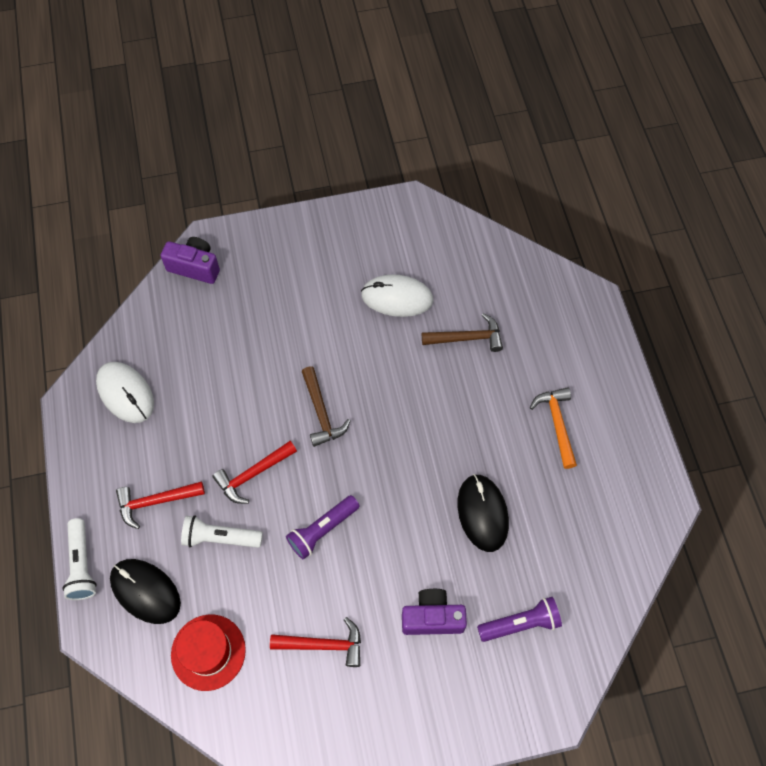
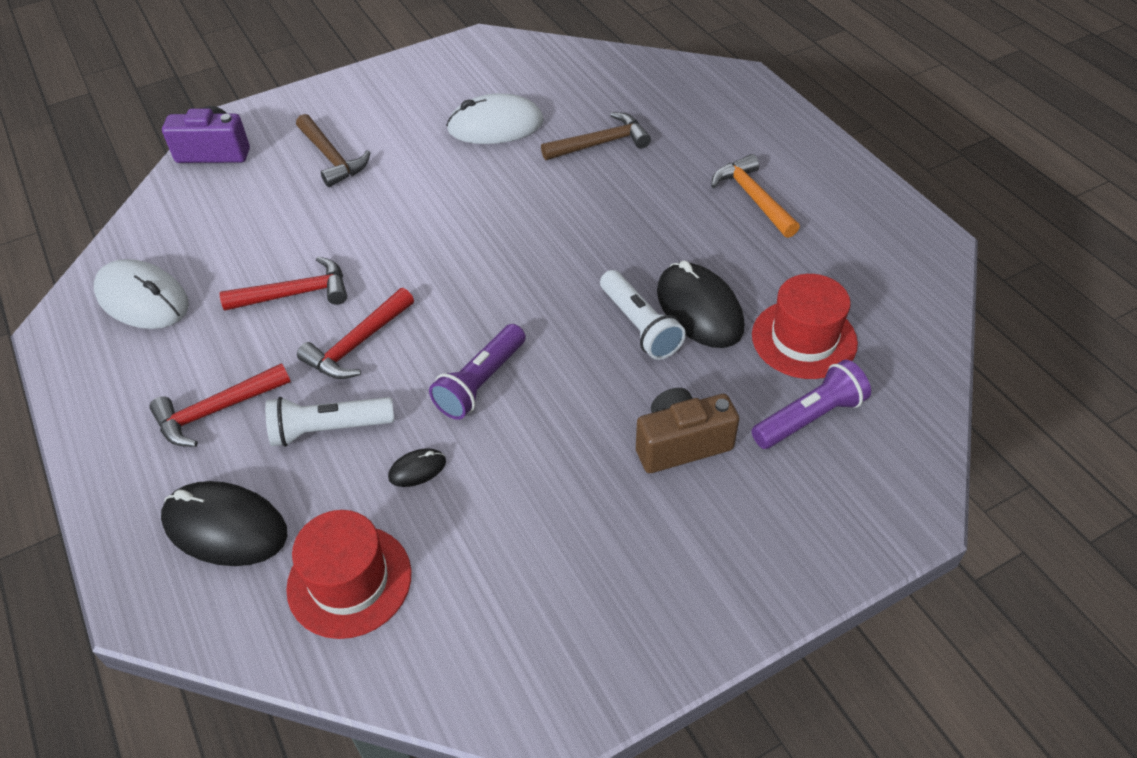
camera: 15 degrees left, 15 degrees down
(82, 564) = (111, 519): white flashlight -> white flashlight (639, 326)
(266, 585) = (417, 469): none -> black mouse
(321, 412) = (435, 256): brown hammer -> brown hammer (332, 158)
(323, 644) = (530, 521): red hammer -> red hammer (295, 294)
(432, 617) = (681, 444): purple camera -> brown camera
(542, 560) = (804, 339): none -> red hat

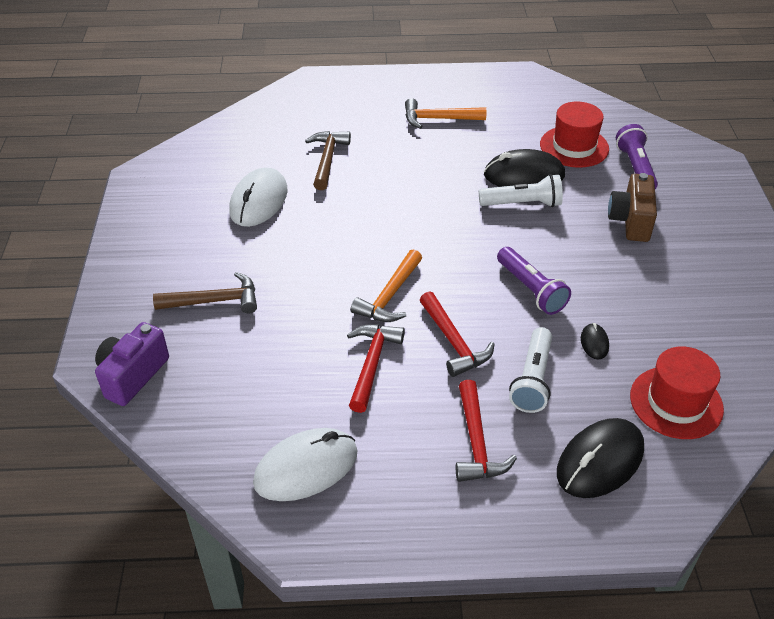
camera: 65 degrees left, 5 degrees down
(404, 271) = (390, 296): none -> orange hammer

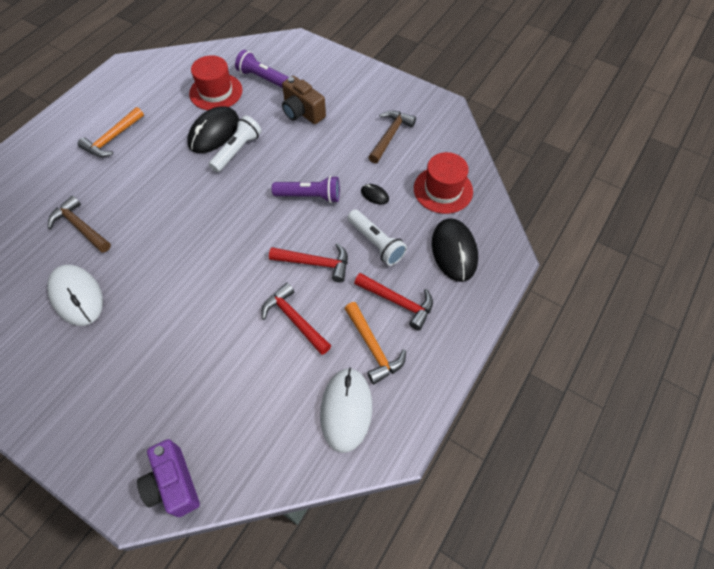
camera: 55 degrees left, 15 degrees up
(214, 301) = (150, 385): brown hammer -> brown hammer (390, 136)
(390, 296) = (247, 272): orange hammer -> orange hammer (373, 347)

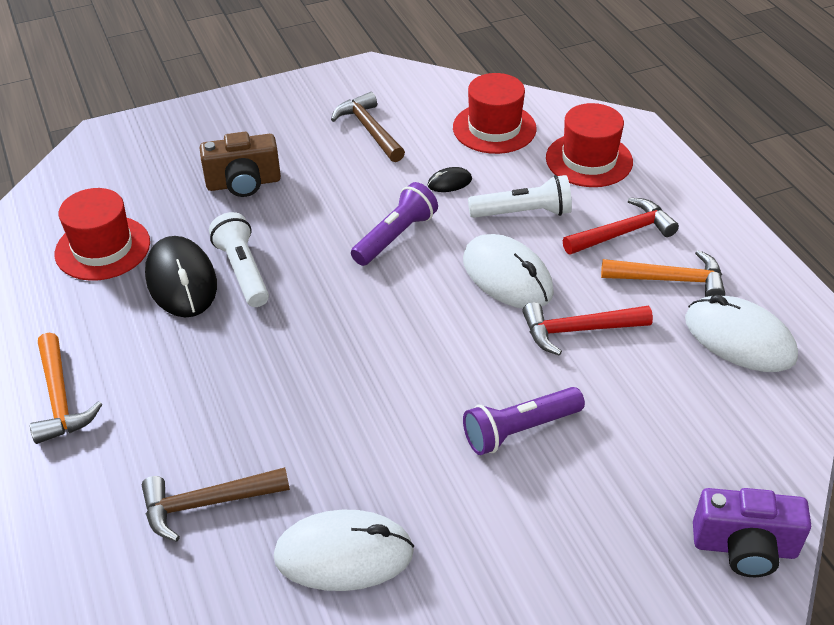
camera: 55 degrees left, 15 degrees down
(263, 78) = (136, 192): purple flashlight -> purple flashlight (519, 430)
(315, 263) = (507, 276): red hammer -> white mouse
(454, 251) = (589, 160): black mouse -> red hat

